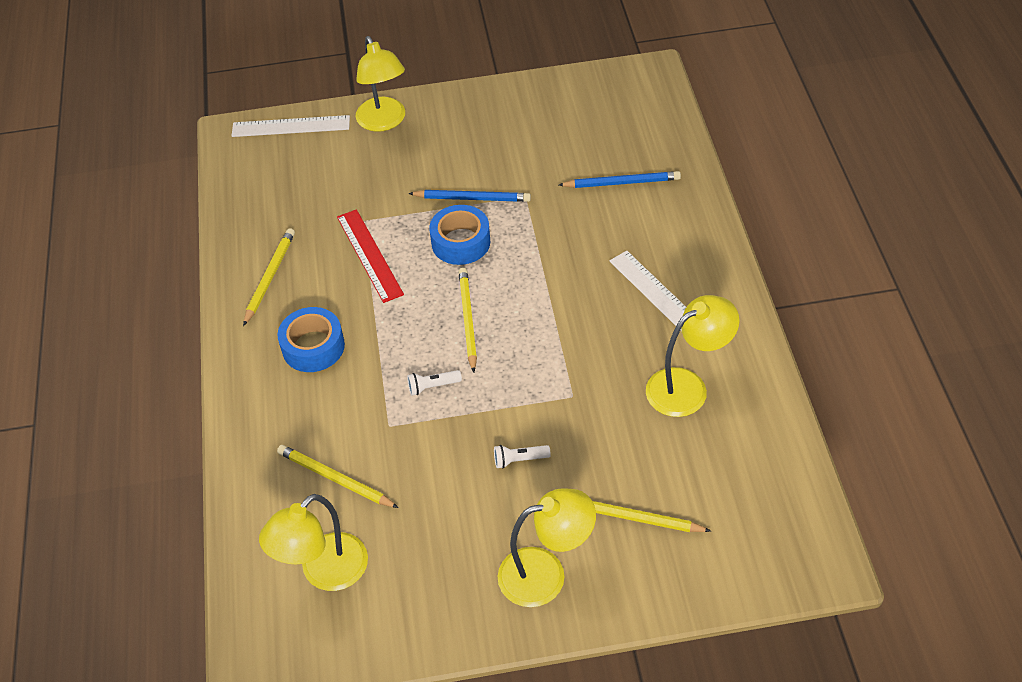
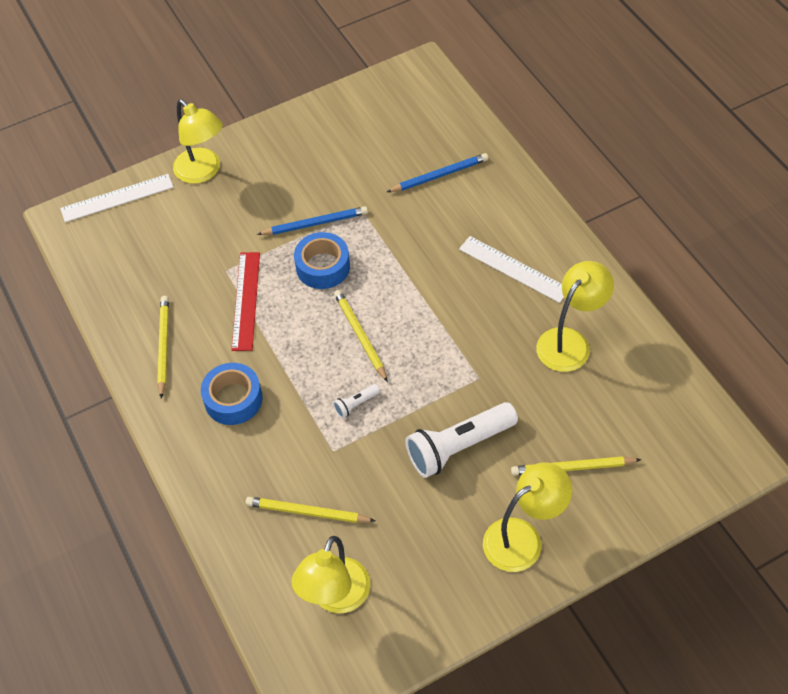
camera: 20 degrees left, 5 degrees up
(369, 255) = (246, 300): red ruler -> red ruler turned 45 degrees clockwise
(519, 460) = (458, 447): white flashlight -> white flashlight, size x2.28

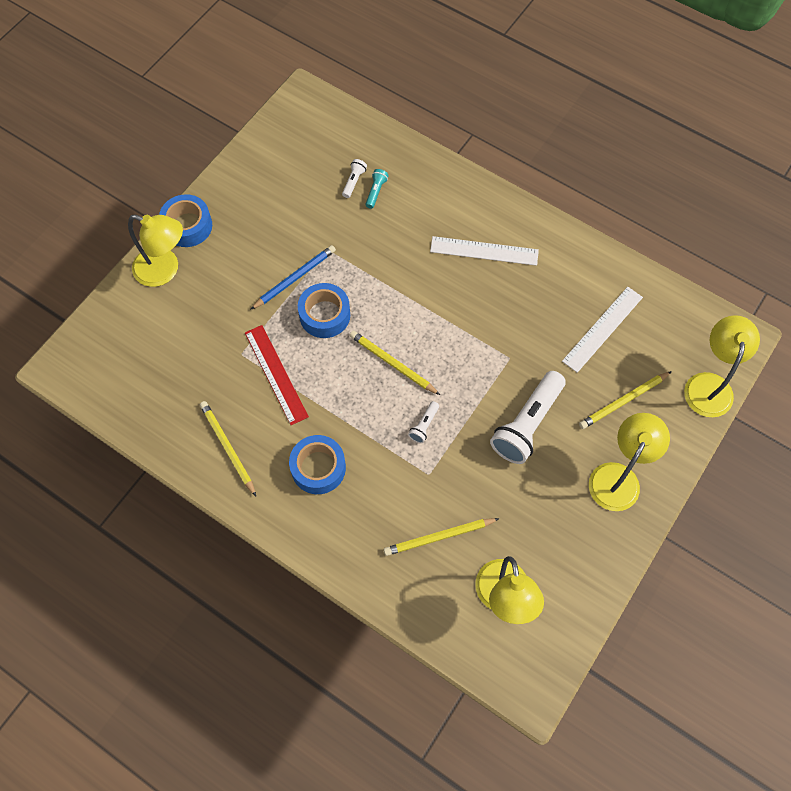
camera: 30 degrees left, 10 degrees up
(117, 198) = (99, 327): white ruler -> white ruler (603, 329)
(246, 142) = (188, 226): none -> blue tape
(423, 159) = (354, 181): none -> white flashlight
(439, 175) = (376, 191): blue pencil -> turquoise flashlight
(570, 341) = (563, 295): yellow lamp -> yellow lamp (709, 385)

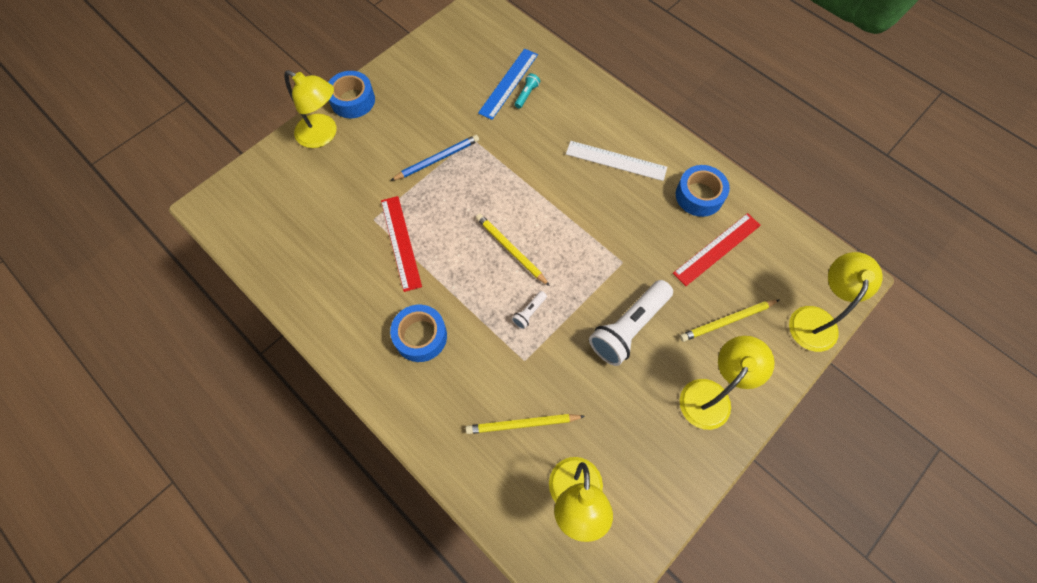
camera: 10 degrees right, 0 degrees up
(228, 448) = (341, 303): yellow pencil -> none
(325, 315) = (457, 196): blue tape -> blue tape (699, 195)
(354, 181) = (508, 83): white flashlight -> blue ruler
(603, 329) = (717, 249): white ruler -> red ruler

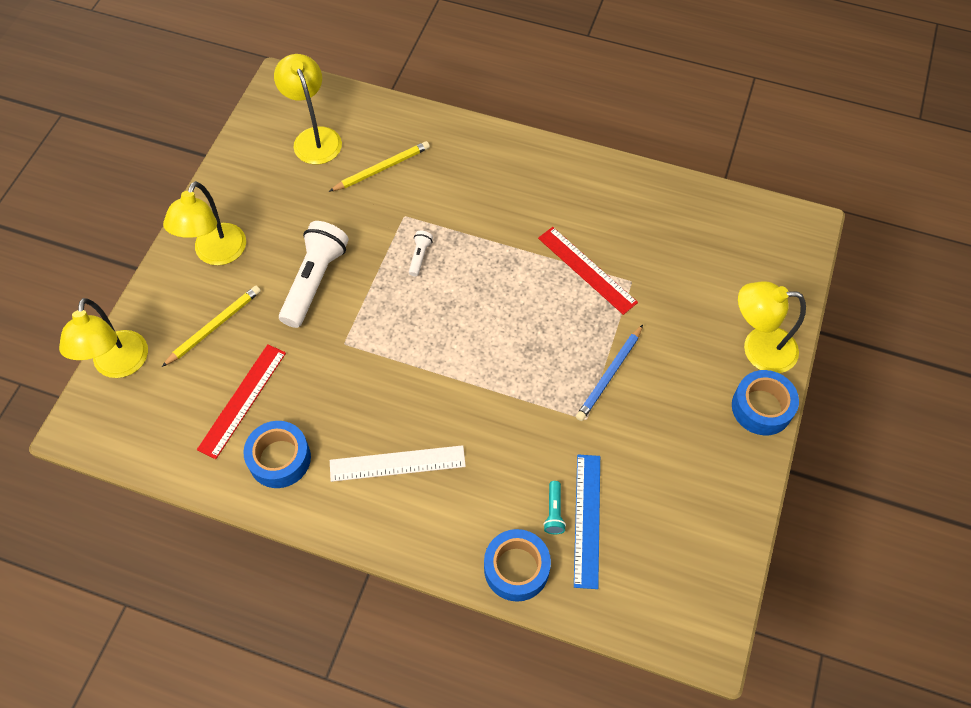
camera: 155 degrees right, 5 degrees down
(420, 336) = (511, 197): blue tape -> blue tape (516, 568)
(511, 250) = (469, 308): yellow pencil -> none

